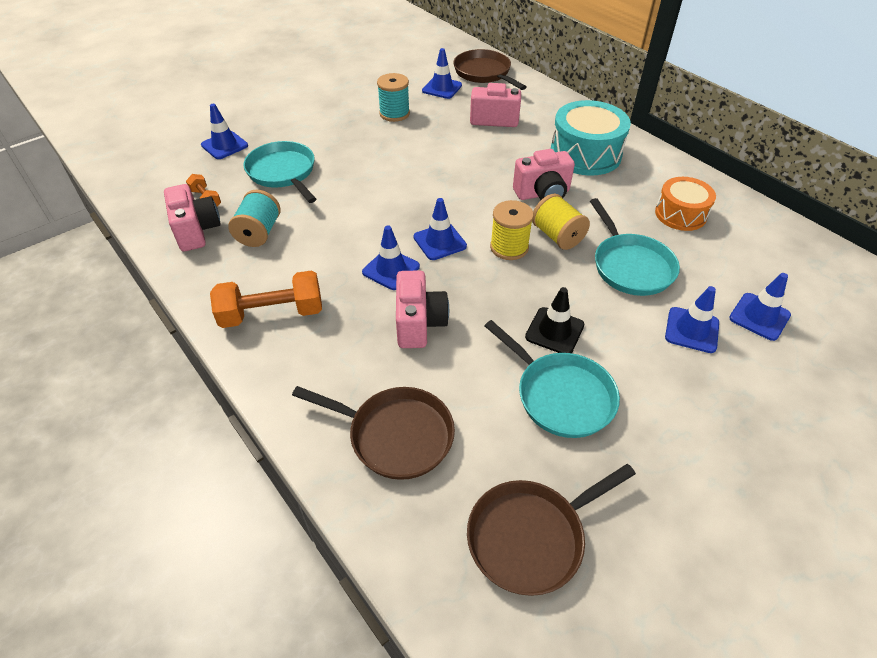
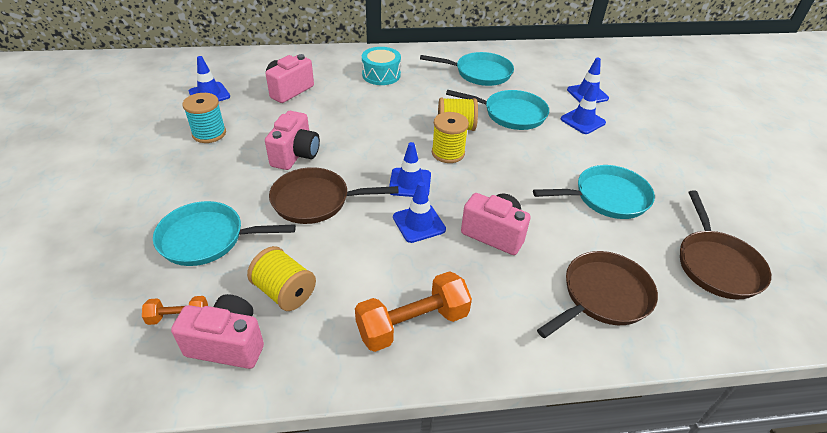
camera: 60 degrees left, 5 degrees down
(224, 145) = (97, 267): blue traffic cone -> none
(259, 233) = (284, 292): turquoise spool -> yellow spool
(272, 314) = (412, 324): orange dumbbell -> orange dumbbell turned 45 degrees clockwise
(484, 73) = (220, 67): brown pan -> brown pan (315, 201)
(542, 194) = (405, 112): pink camera -> pink camera (296, 155)
(554, 331) = (547, 172): black traffic cone -> none
(585, 154) = (381, 75): turquoise drum -> turquoise drum, size x0.64
(680, 214) = (479, 73): orange drum -> turquoise pan

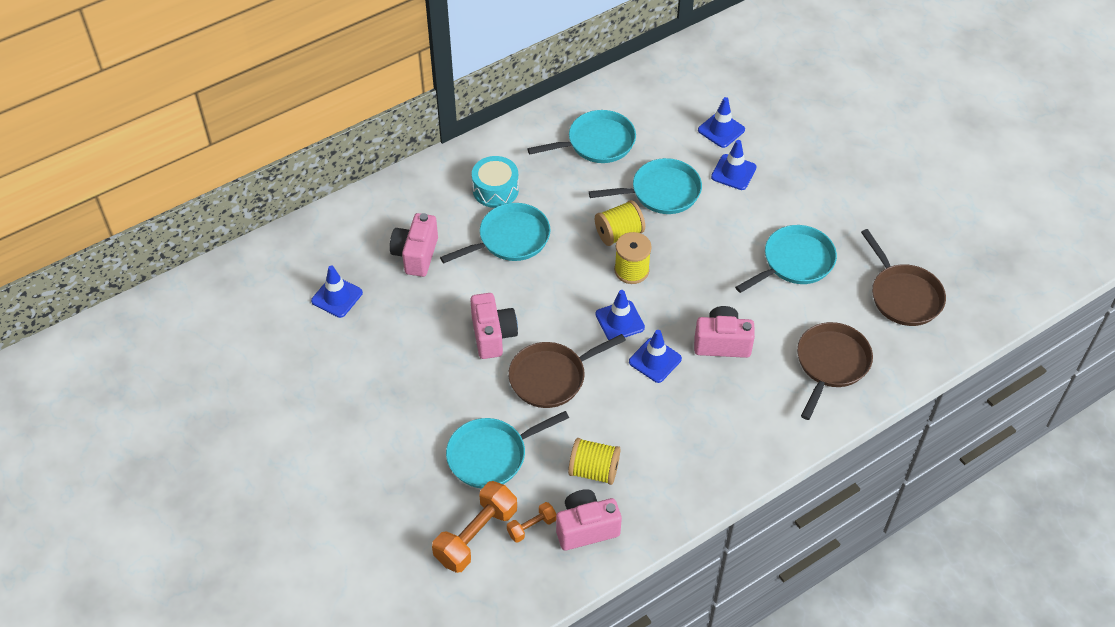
camera: 25 degrees left, 10 degrees up
(209, 133) = (386, 347): turquoise spool -> none
(366, 103) = (510, 239): none -> turquoise pan
(412, 324) = (707, 451): orange dumbbell -> orange dumbbell (476, 535)

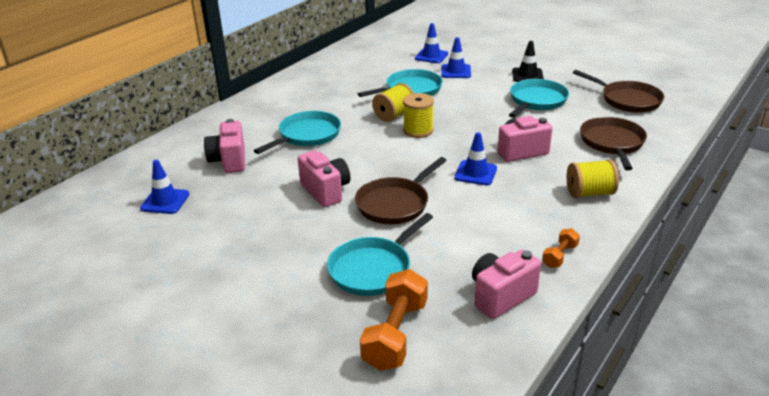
camera: 20 degrees left, 20 degrees down
(495, 190) = (279, 114): turquoise drum -> none
(531, 527) = (447, 311): orange dumbbell -> orange dumbbell (559, 256)
(593, 470) = (477, 253): yellow spool -> yellow spool (589, 193)
(597, 143) = (345, 78): turquoise pan -> none
(620, 321) = (429, 158): blue traffic cone -> none
(815, 208) = (527, 75): none -> black traffic cone

